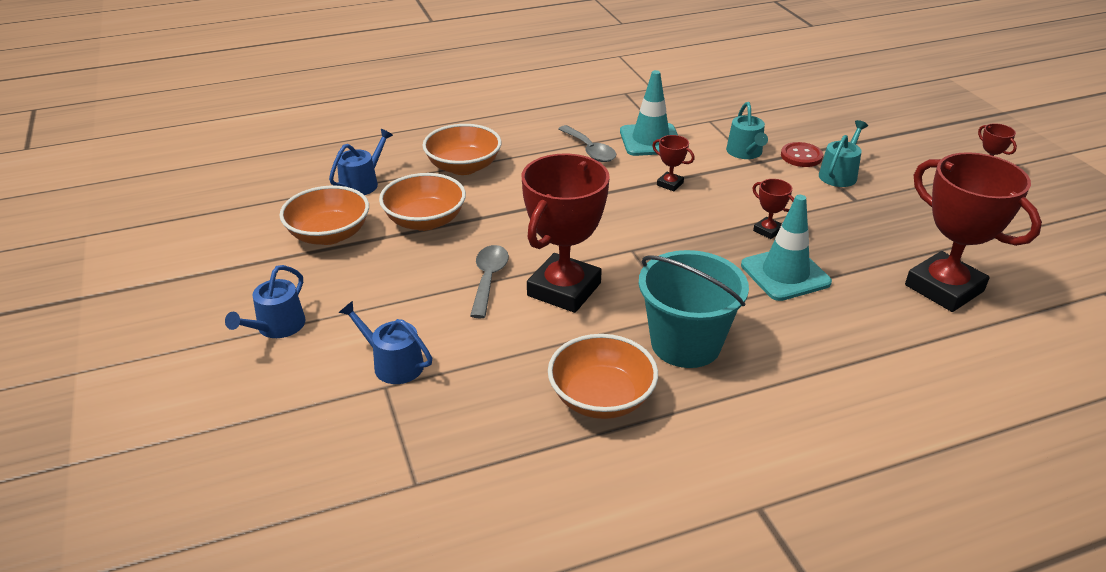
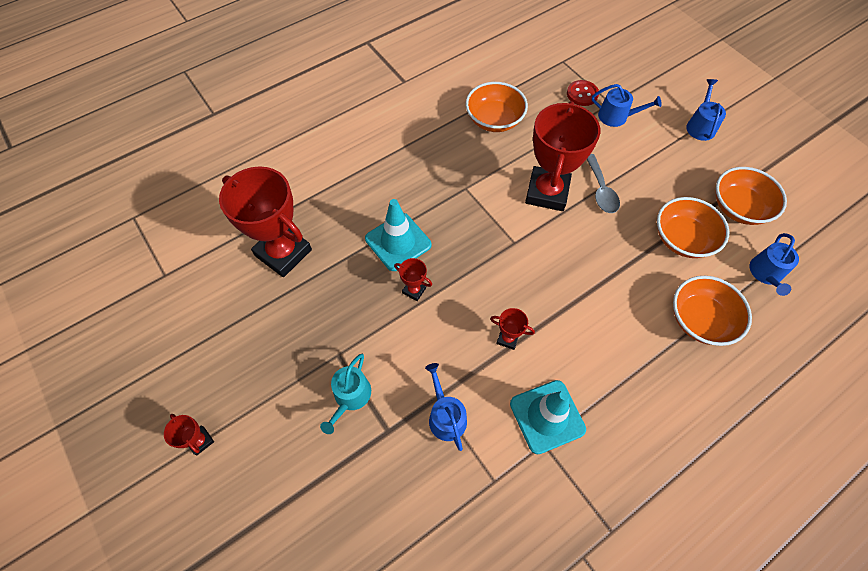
camera: 165 degrees right, 25 degrees up
(589, 150) = (600, 379): grey spoon -> none
(685, 344) = (456, 165): turquoise bucket -> none
(745, 153) = (445, 416): turquoise watering can -> blue watering can
(801, 156) = (388, 423): red button -> red button (582, 94)

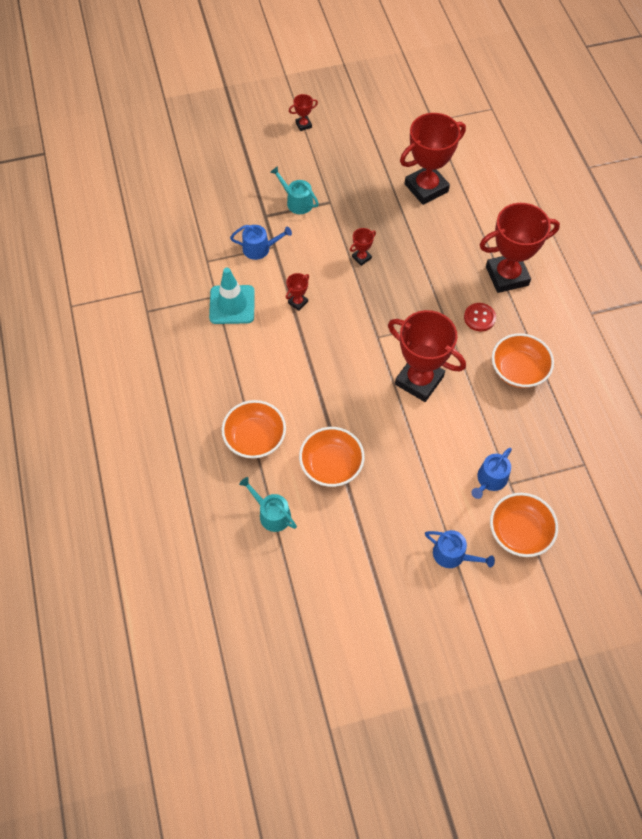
camera: 110 degrees right, 0 degrees up
(386, 151) = (507, 276): none -> red trophy
(398, 242) = (409, 259): turquoise traffic cone -> none
(582, 94) = (530, 462): red button -> red button (479, 318)
(600, 190) = (406, 424): grey spoon -> none
(739, 207) = (344, 532): orange bowl -> orange bowl (519, 532)
(766, 274) = (271, 514): blue watering can -> turquoise watering can

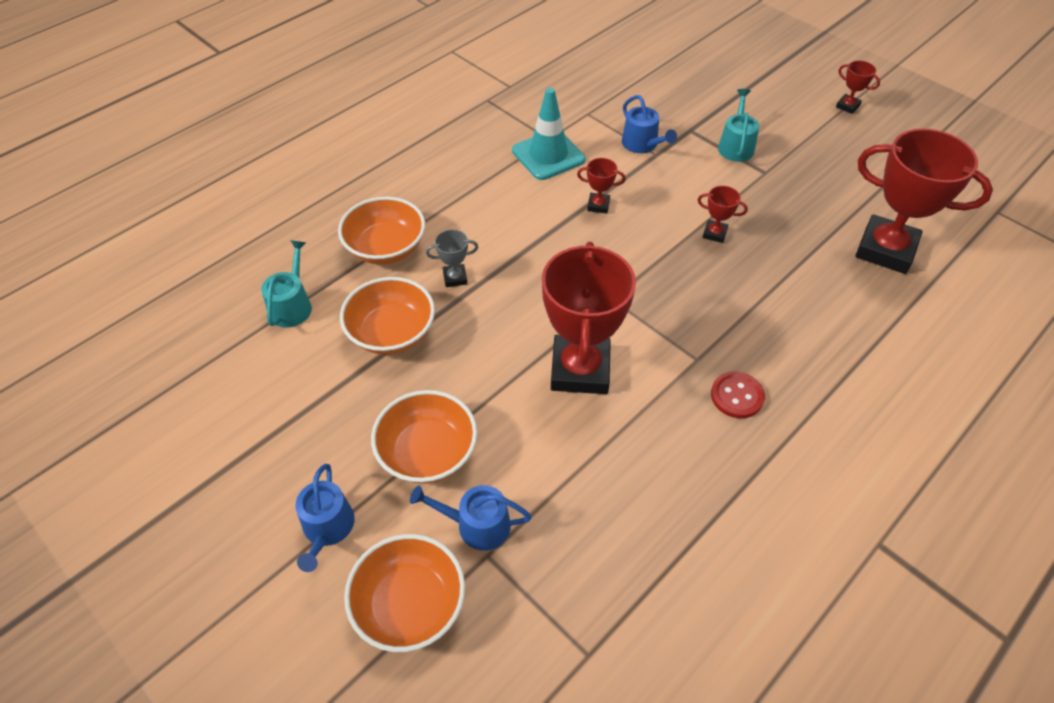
camera: 60 degrees right, 10 degrees down
(308, 410) = (455, 278): none -> grey trophy
(507, 276) = (837, 399): red trophy -> none
(518, 370) = (689, 483): orange bowl -> orange bowl (428, 452)

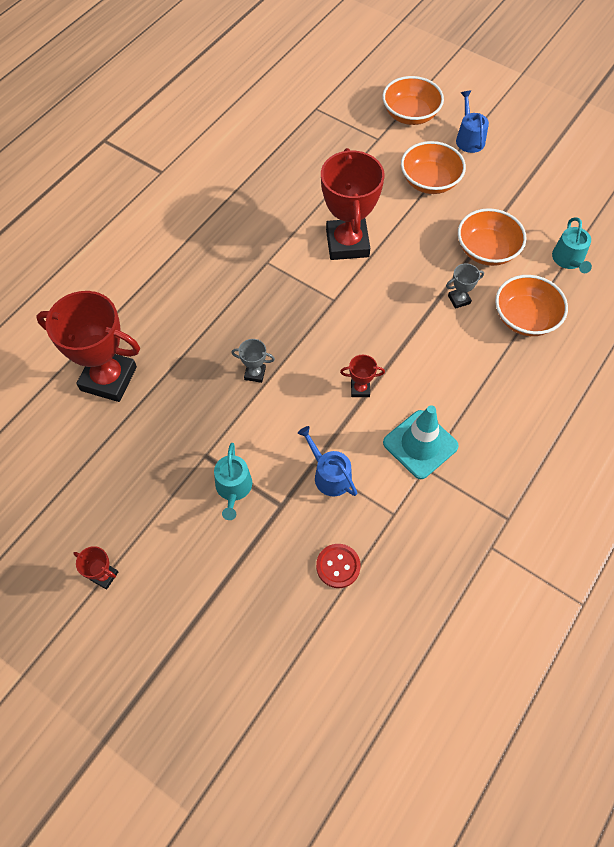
camera: 170 degrees right, 10 degrees up
(477, 525) = (388, 151): blue watering can -> none
(714, 233) = (255, 373): red trophy -> grey trophy
(737, 396) = (239, 241): red button -> red button (338, 566)

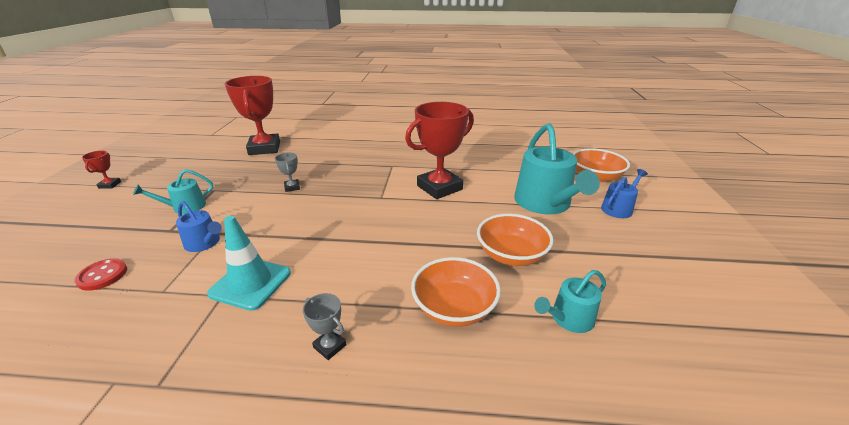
camera: 60 degrees right, 30 degrees down
(329, 475) = (204, 243): blue watering can -> blue watering can turned 105 degrees clockwise
(360, 389) = (300, 233): red trophy -> none
(430, 181) = (545, 203): orange bowl -> turquoise watering can
(459, 299) = (436, 256): grey trophy -> grey trophy (330, 346)

